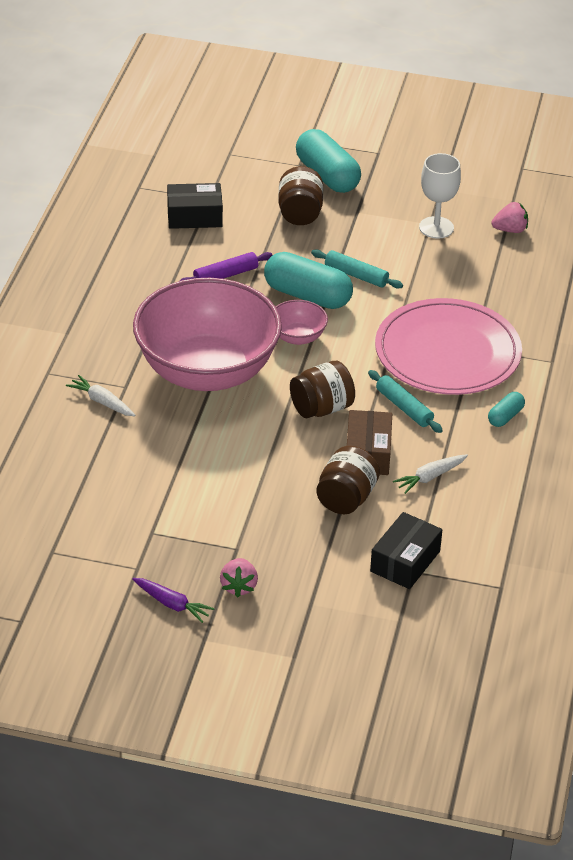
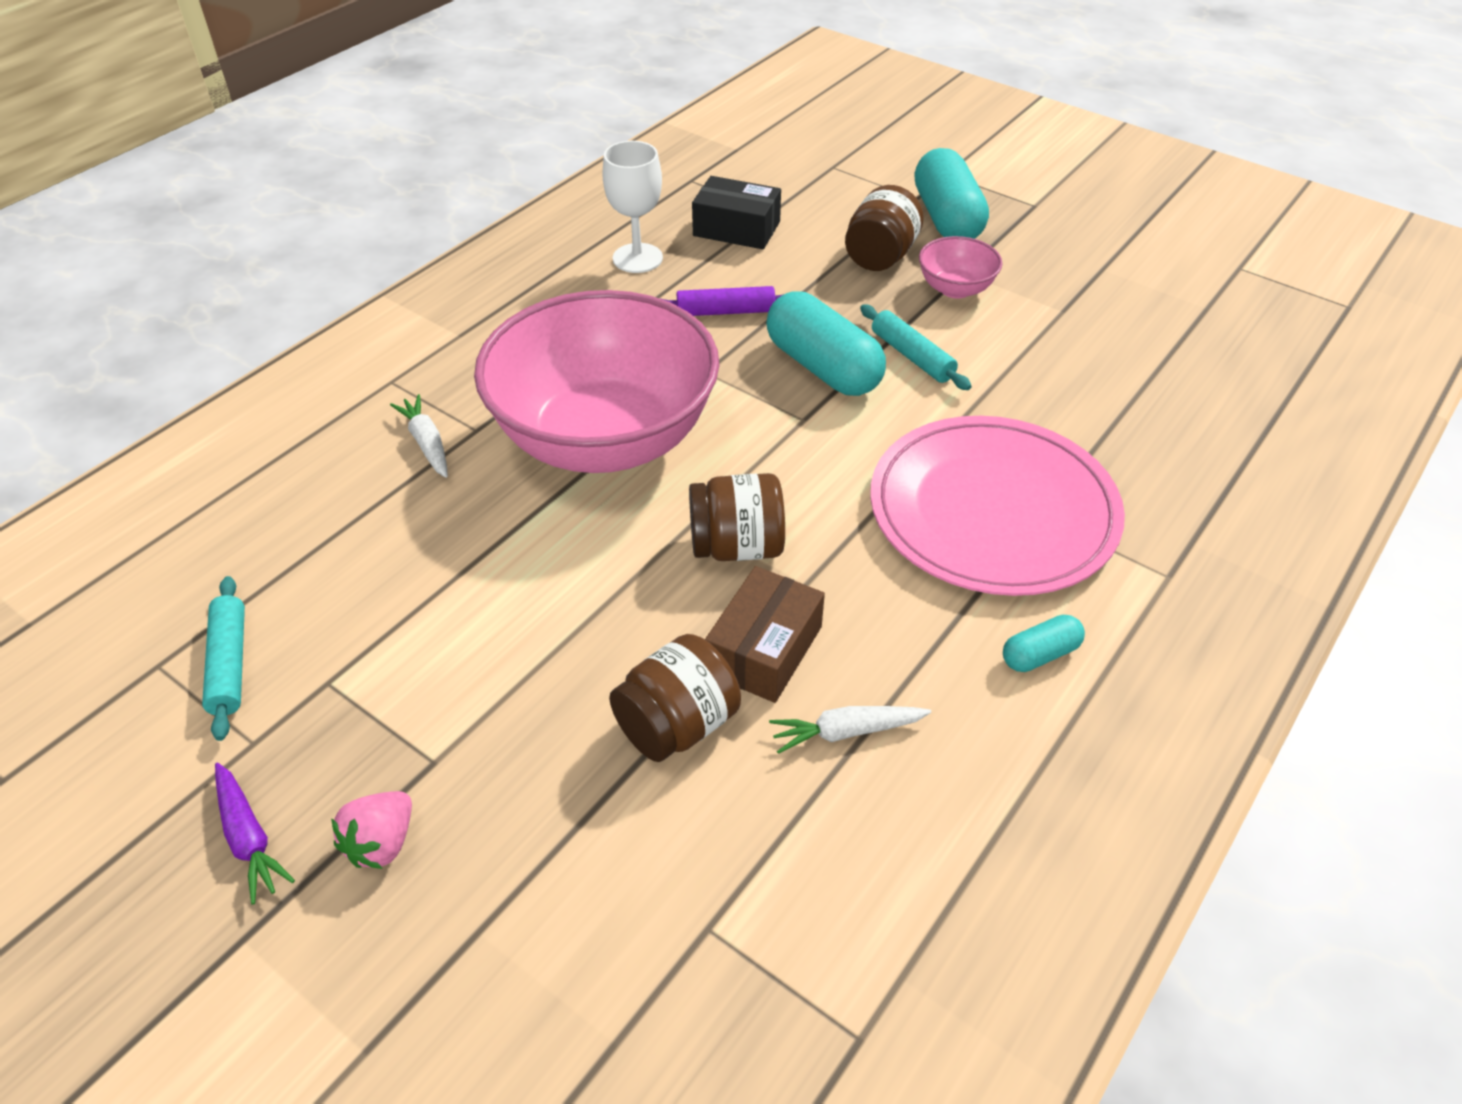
camera: 25 degrees right, 5 degrees up
(297, 337) = (771, 423): pink bowl -> pink bowl (955, 288)
(404, 407) = (871, 585): turquoise rolling pin -> turquoise rolling pin (229, 664)
(405, 561) = (704, 899): black box -> none
(436, 227) = (1069, 318): white goblet -> white goblet (637, 258)
(510, 230) = (1184, 348): pink strawberry -> none

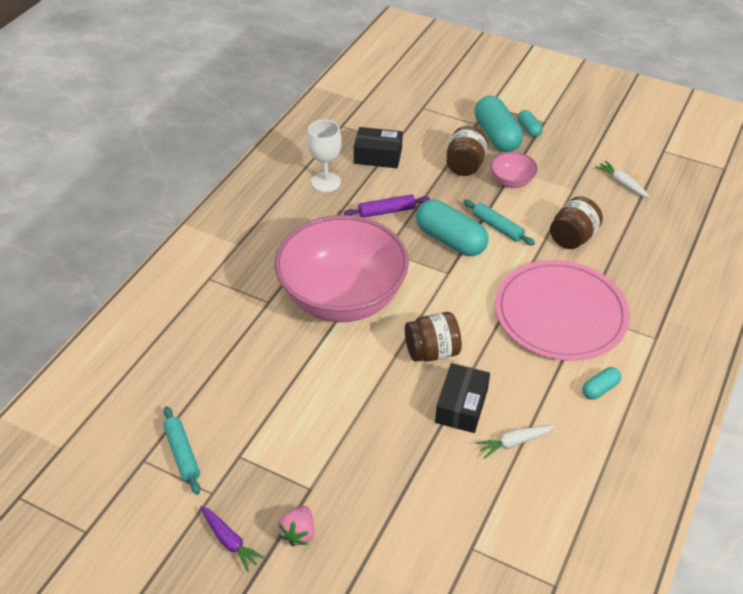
camera: 10 degrees left, 0 degrees up
(426, 443) = (243, 314): white carrot -> white carrot (622, 183)
(677, 725) = (428, 451): brown jar -> brown jar (572, 237)
(764, 650) = (461, 406): brown box -> black box
(1005, 213) = (529, 129): none -> turquoise capsule

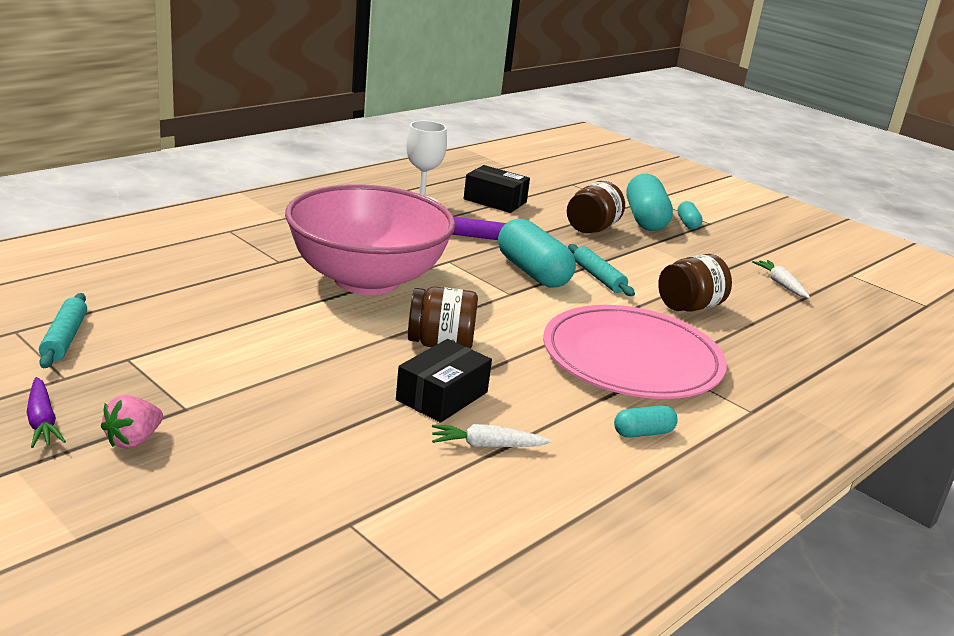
camera: 15 degrees right, 20 degrees down
(511, 181) = (640, 251): pink bowl -> none

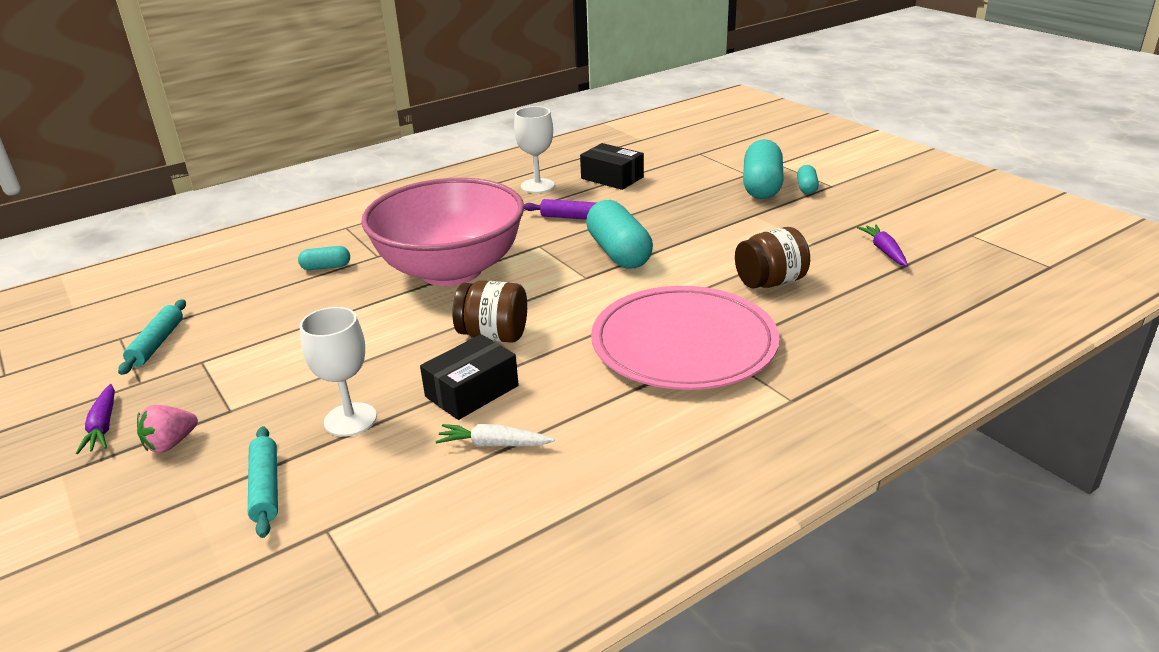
camera: 15 degrees right, 5 degrees up
(325, 420) = (350, 419): none -> white goblet
(592, 229) = (700, 201): brown jar -> none
(598, 277) = (685, 254): turquoise rolling pin -> turquoise rolling pin (266, 488)
(643, 433) = (661, 427): turquoise capsule -> turquoise capsule (326, 267)
(781, 284) = (884, 251): white carrot -> purple carrot

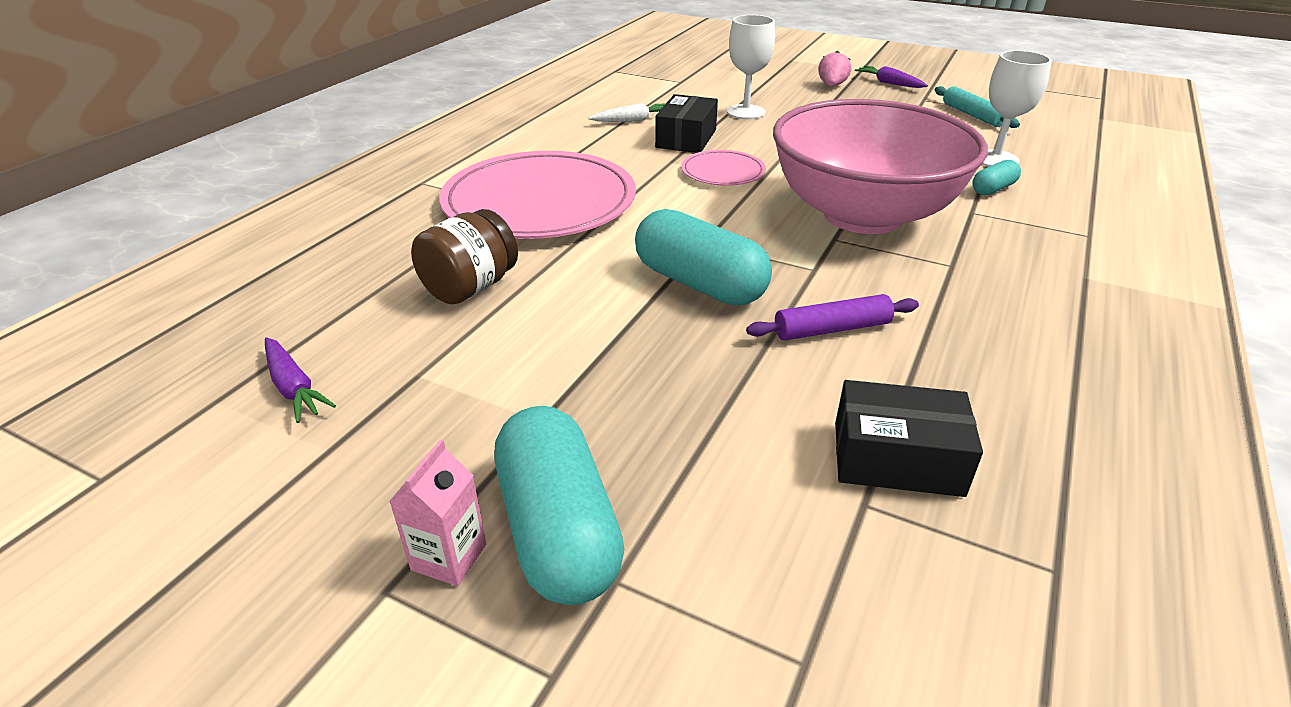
camera: 150 degrees right, 5 degrees up
(266, 488) = (740, 85): turquoise rolling pin -> none
(494, 335) = (723, 172): brown jar -> pink plate
(537, 186) = (994, 388): white goblet -> white goblet (995, 159)
(806, 188) = (449, 557): turquoise capsule -> pink carton

